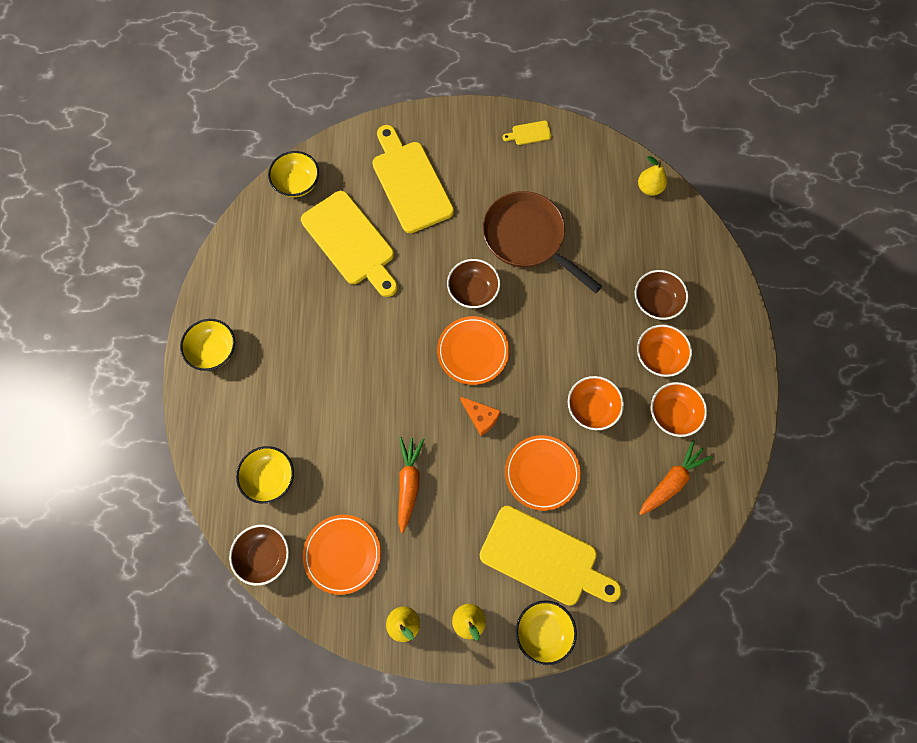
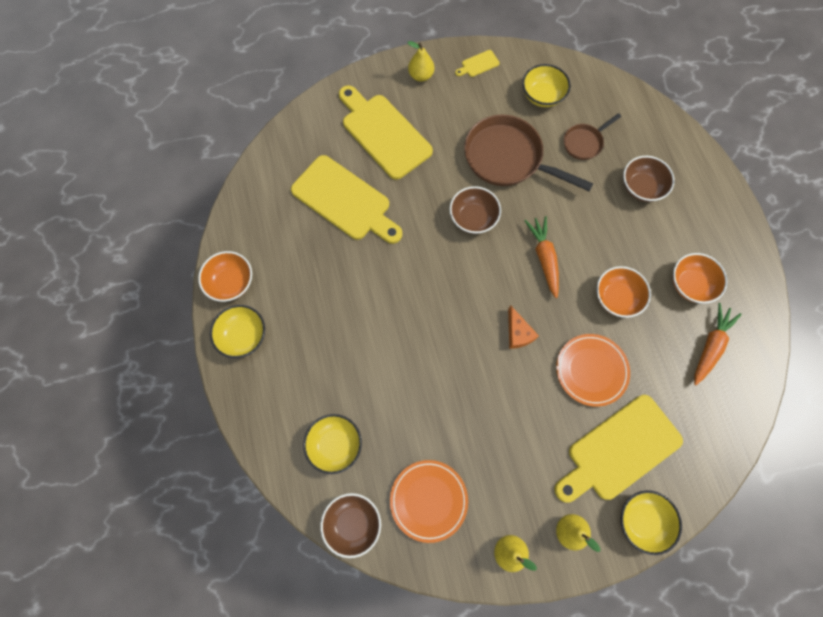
camera: 15 degrees left, 0 degrees up
(297, 183) = (277, 158): yellow bowl -> yellow bowl (542, 96)
(409, 483) = (470, 413): orange carrot -> orange carrot (544, 258)
(473, 351) = (491, 274): orange plate -> none
(481, 417) = (518, 333): orange cheese -> orange cheese turned 45 degrees clockwise
(544, 558) = (619, 450): yellow cutting board -> yellow cutting board turned 135 degrees clockwise
(612, 241) = (584, 142): none -> brown pan
(649, 188) = (601, 88): yellow pear -> yellow pear (421, 75)
(659, 356) = (660, 235): orange bowl -> orange bowl (231, 282)

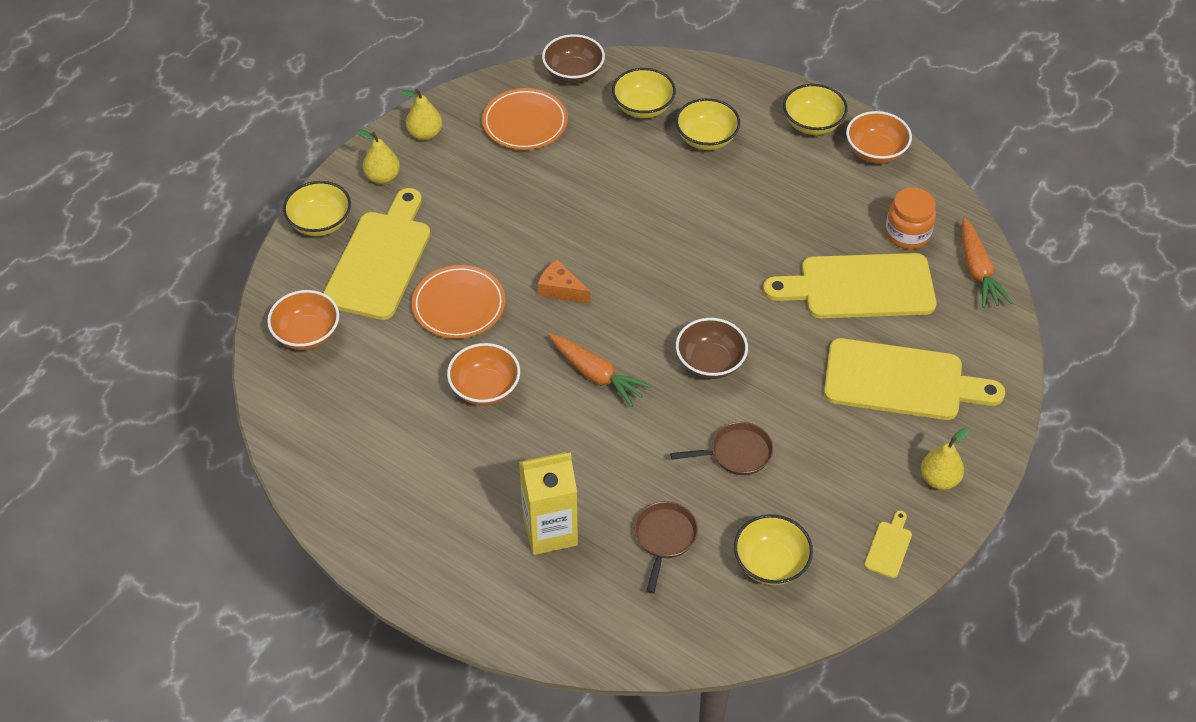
camera: 140 degrees right, 20 degrees down
(280, 212) = (907, 234): none -> orange jar
(321, 380) = (706, 138): none -> yellow bowl
(507, 158) = (736, 453): brown pan -> brown pan, size x0.51
(641, 187) = (550, 531): brown bowl -> yellow carton
(690, 284) = (411, 457): orange bowl -> orange bowl (307, 334)
(710, 346) = (347, 408): orange carrot -> orange carrot (977, 271)

